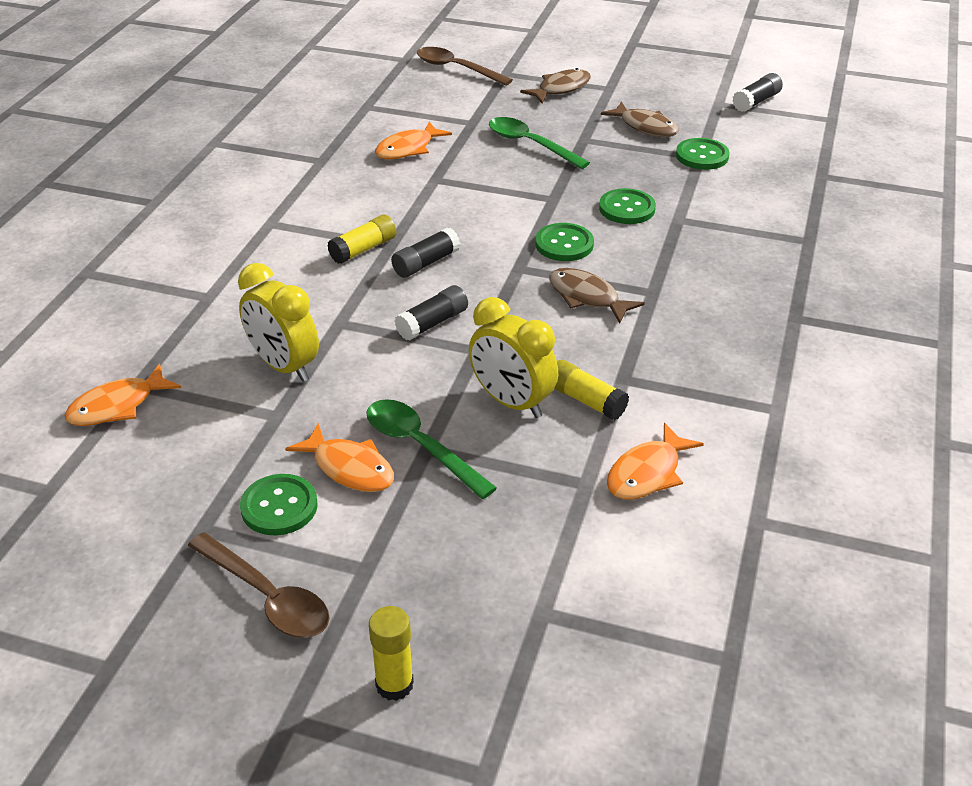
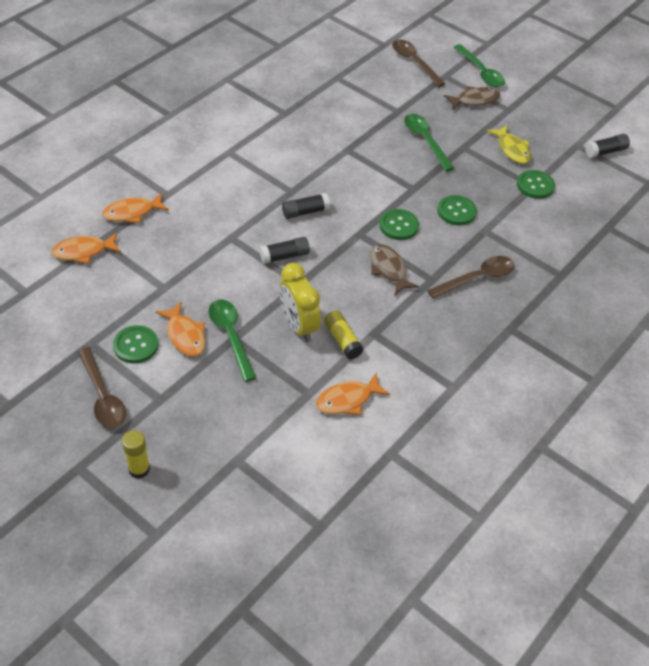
camera: 20 degrees right, 10 degrees up
(284, 366) = (184, 257): yellow clock -> none
(363, 249) = (273, 189): yellow glue stick -> none
(408, 149) = (344, 120): orange fish -> orange fish (132, 212)
(547, 60) = (481, 72): none -> green spoon
(645, 127) = (512, 150): brown fish -> yellow fish
(709, 273) = (477, 278): none -> brown spoon

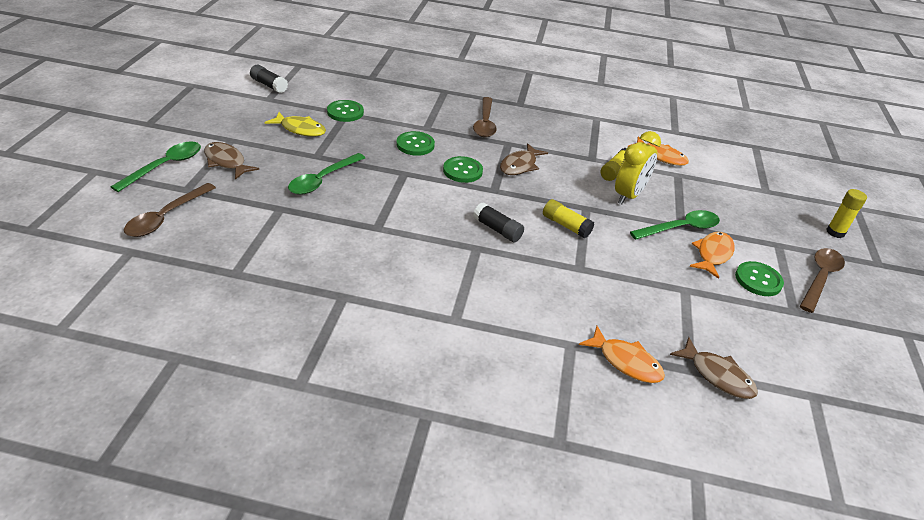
camera: 120 degrees left, 10 degrees down
(83, 251) = (717, 375): orange fish -> brown fish
(230, 336) = (681, 228): green spoon -> green spoon turned 150 degrees counterclockwise
(284, 256) = (566, 225): black glue stick -> yellow glue stick
(477, 278) = (485, 123): brown spoon -> brown spoon turned 120 degrees counterclockwise
(512, 150) = (300, 129): yellow fish -> yellow fish turned 75 degrees clockwise

